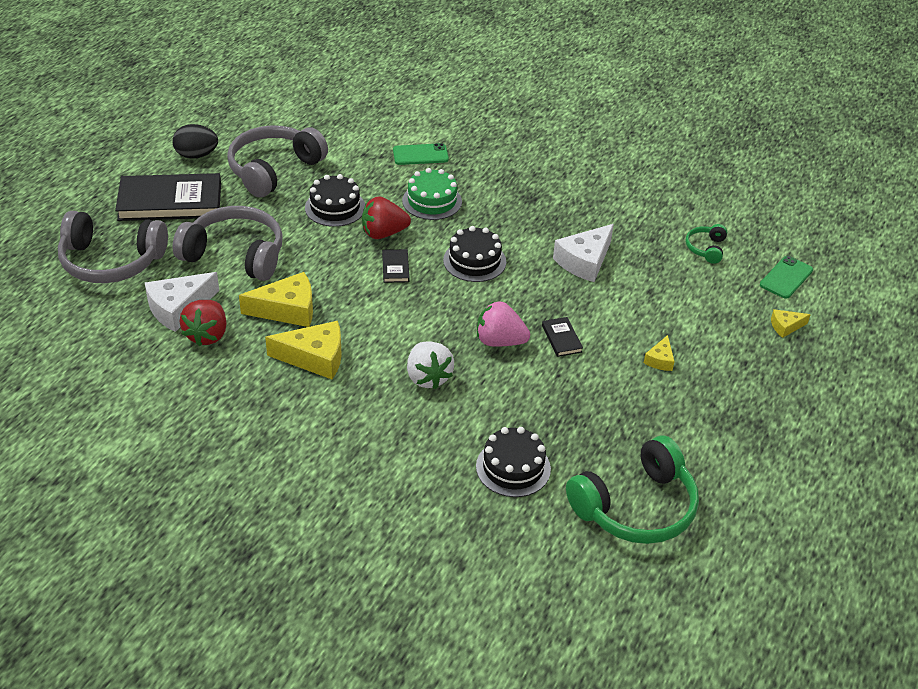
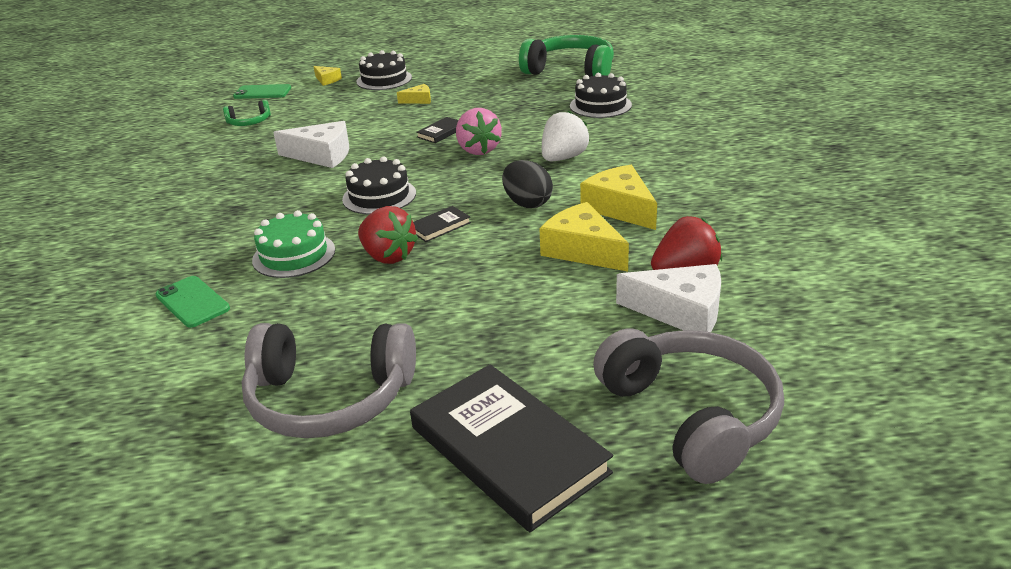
camera: 120 degrees left, 10 degrees down
(196, 155) = (359, 504): black egg -> black egg (527, 203)
(235, 255) = (544, 326): grey headphones -> none
(335, 207) = (371, 307): black cake -> black cake (384, 79)

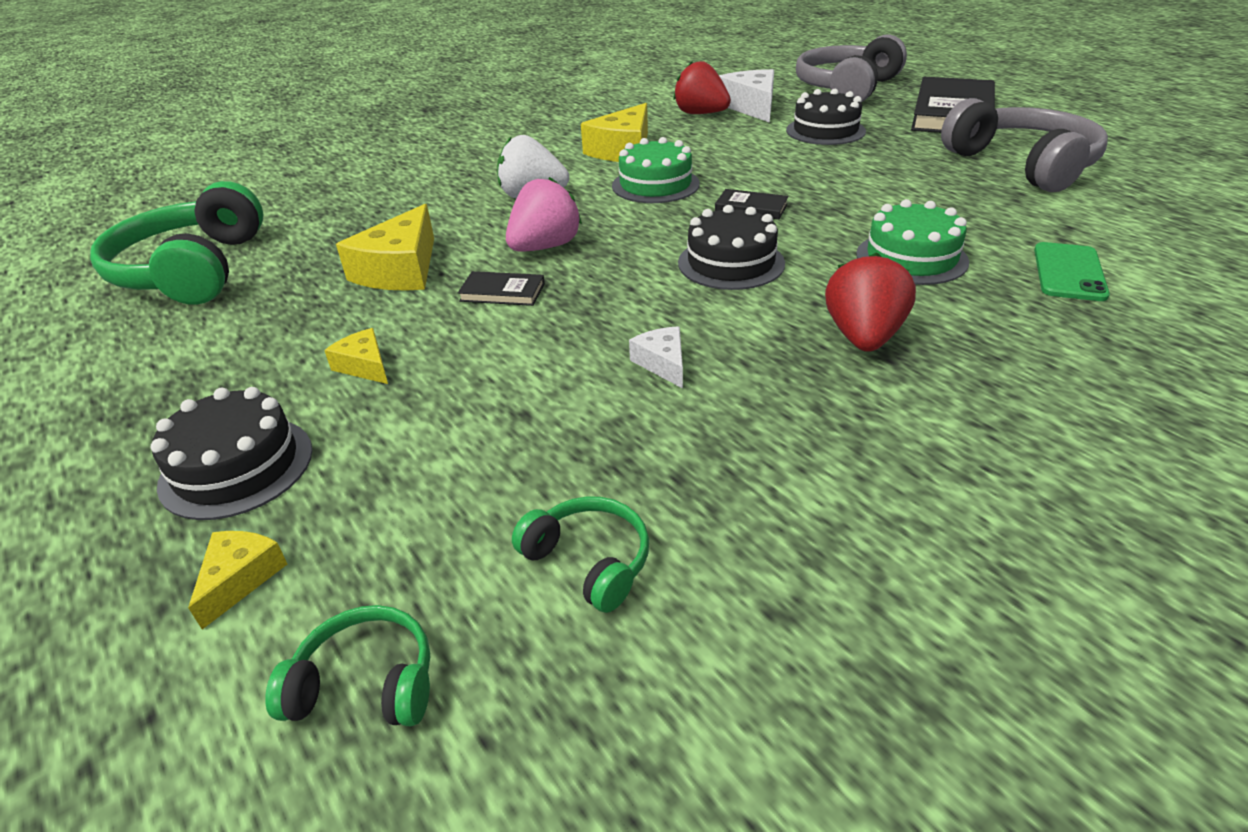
camera: 120 degrees left, 5 degrees up
(262, 92) = (366, 683): green phone -> green headphones
(322, 155) = (662, 363): white cheese -> white cheese, size x0.52
(388, 256) = (836, 211): red strawberry -> red strawberry (863, 337)
(527, 203) = (655, 185): black egg -> green cake
(582, 250) = (712, 146): yellow cheese -> yellow cheese (400, 270)
(600, 105) = (350, 215): black cake -> black cake (825, 131)

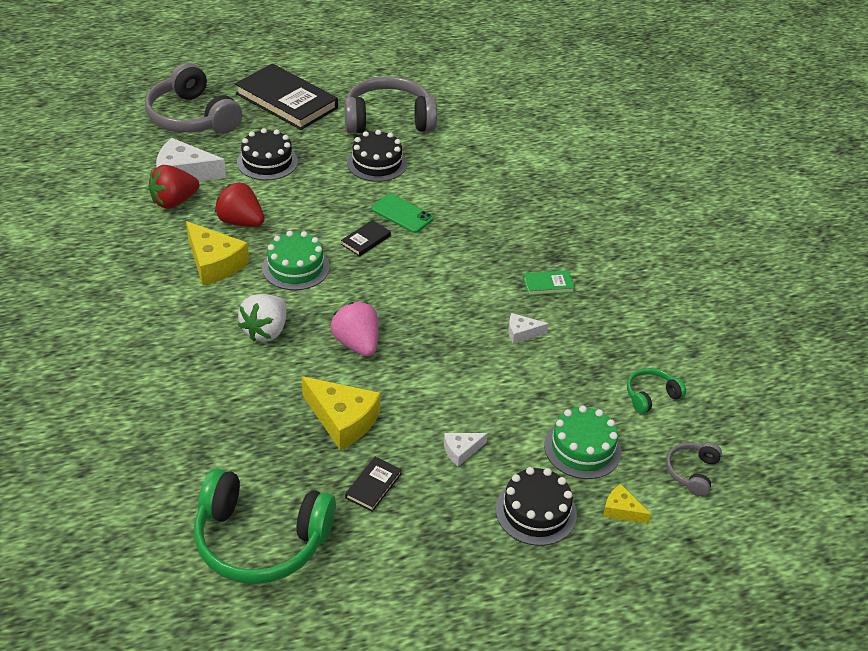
camera: 75 degrees left, 5 degrees up
(364, 366) = (461, 451): yellow cheese -> white cheese
(366, 683) = (691, 472): green headphones -> grey headphones
(502, 292) = (407, 376): black book -> black book (373, 486)
(731, 263) = (432, 274): black cake -> black cake (377, 163)
(810, 363) = (548, 285): none -> green book
(863, 337) = (535, 259): red strawberry -> red strawberry (241, 222)
(911, 258) = (470, 210): green cake -> green cake (582, 448)
(1069, 272) = (515, 171): green phone -> green phone (402, 214)

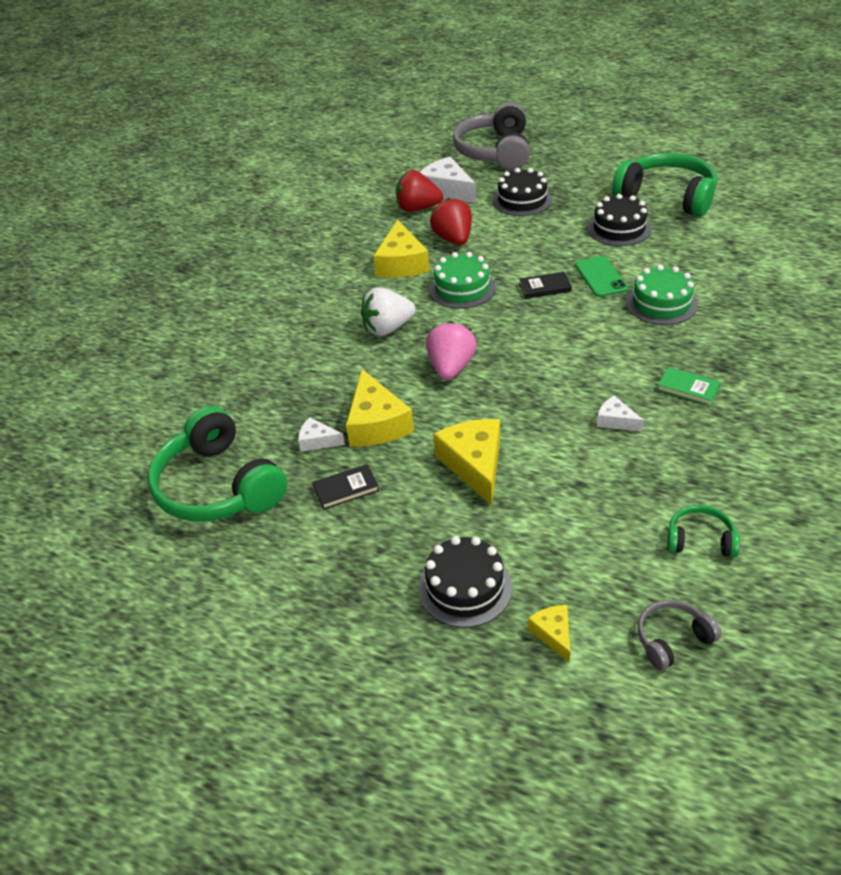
camera: 45 degrees right, 0 degrees up
(286, 101) = (586, 158): black book -> none
(388, 119) = (667, 196): grey headphones -> green headphones
(453, 416) = (474, 464): none -> yellow cheese
(461, 451) = (450, 497): white cheese -> white cheese (317, 441)
(582, 448) = (571, 554): green cake -> green cake (661, 303)

